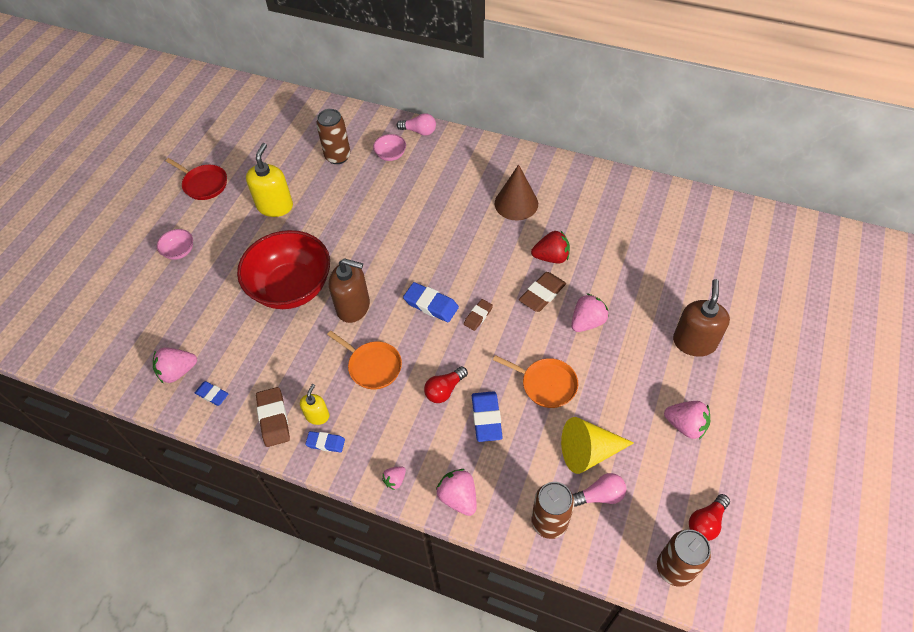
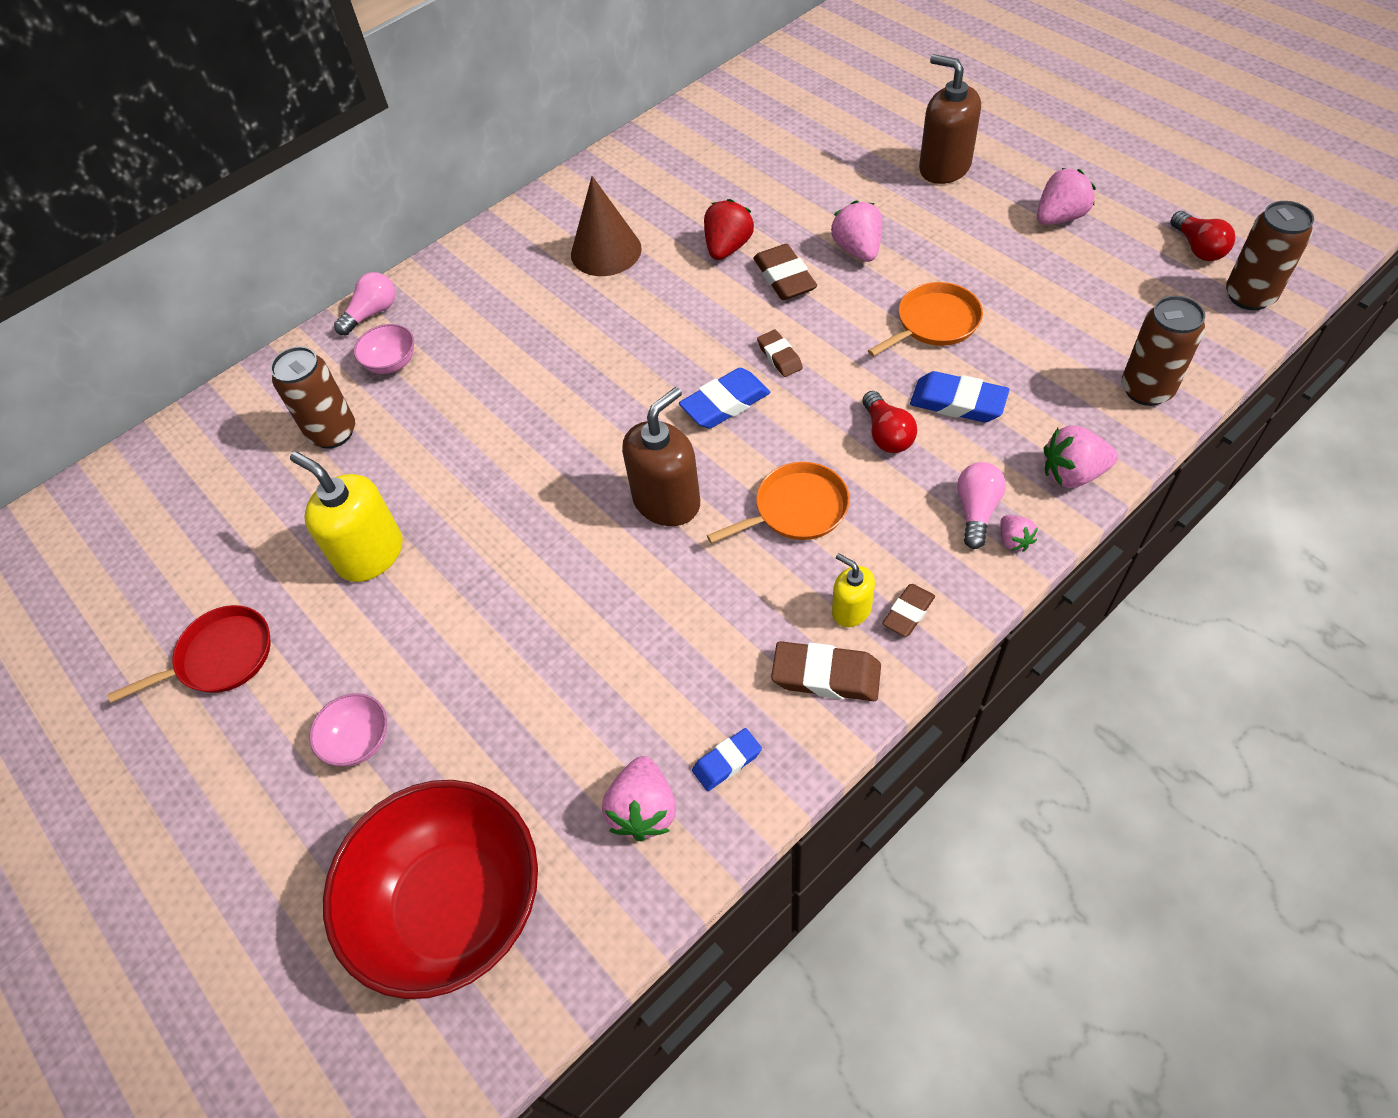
camera: 60 degrees left, 0 degrees up
(291, 288) = (571, 577): red bowl -> red bowl (453, 906)
(325, 443) = (908, 613): blue eraser -> brown eraser
(589, 452) = (1058, 316): yellow cone -> none
(600, 495) = (1126, 328): pink light bulb -> pink light bulb (976, 511)

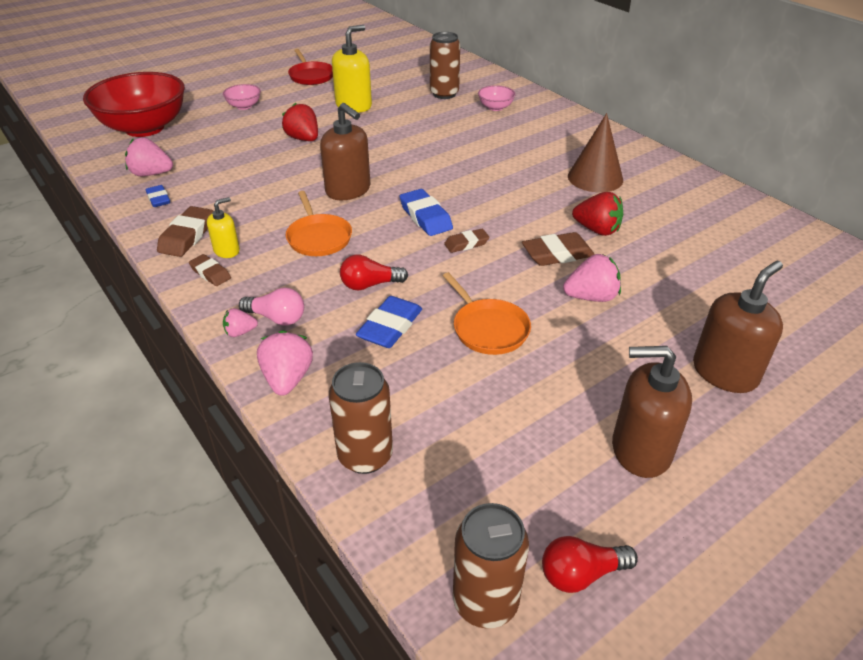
camera: 90 degrees right, 15 degrees down
(372, 313) = (540, 101): pink light bulb -> none
(501, 601) = (303, 139): none -> red strawberry
(1059, 217) = (640, 450): pink strawberry -> brown soap dispenser

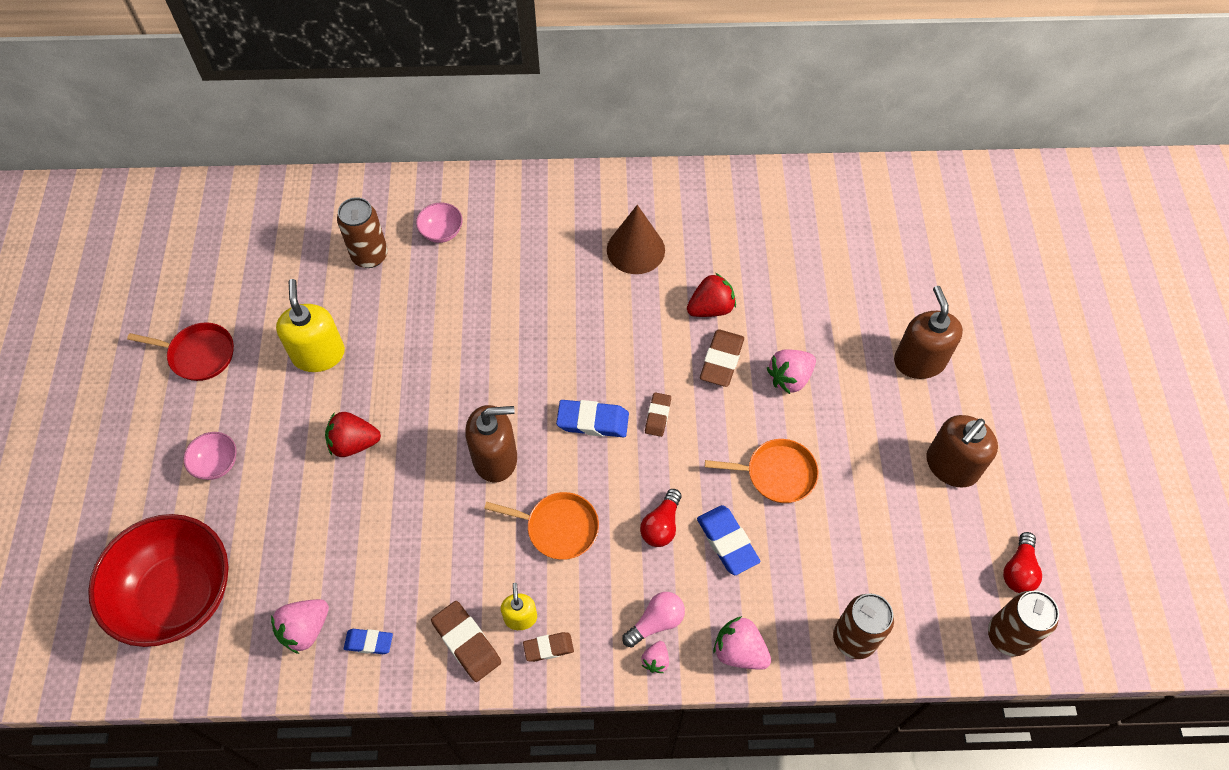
camera: 55 degrees left, 20 degrees up
(591, 297) = (789, 378): pink strawberry -> pink strawberry turned 150 degrees counterclockwise

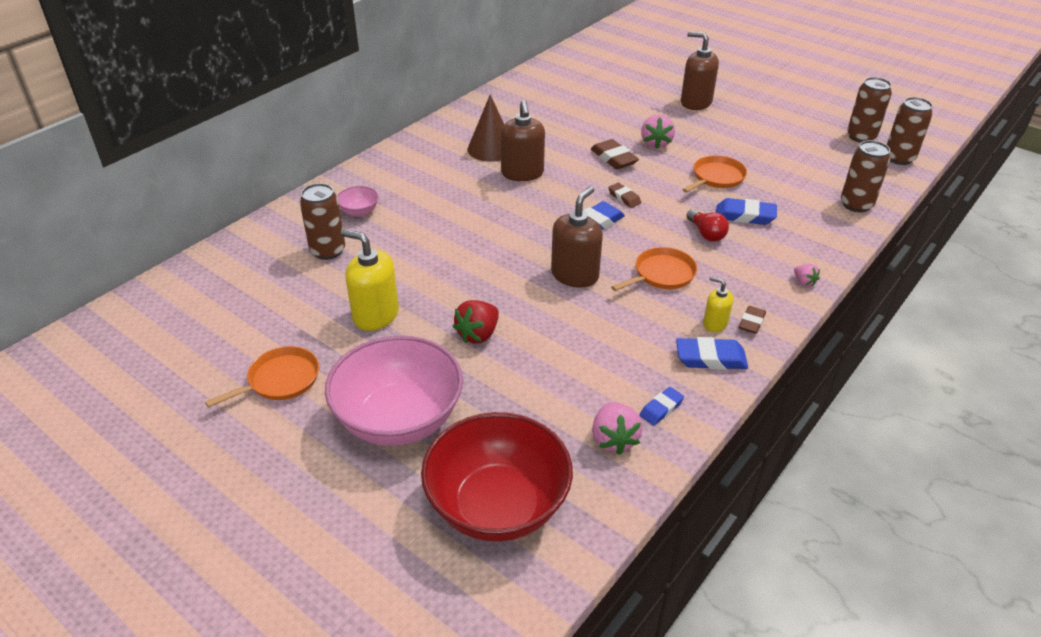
camera: 50 degrees left, 20 degrees down
(199, 354) = (280, 380): red pan -> orange pan
(216, 463) = (399, 419): pink bowl -> pink bowl, size x2.41
(466, 643) = (710, 358): brown eraser -> blue eraser
(656, 622) = (775, 269): pink light bulb -> none
(711, 308) = (571, 144): red strawberry -> none
(739, 651) = (827, 247): pink strawberry -> none
(951, 466) = (774, 125): brown soap dispenser -> brown soap dispenser (522, 173)
(1018, 570) = (861, 137): red light bulb -> brown can

